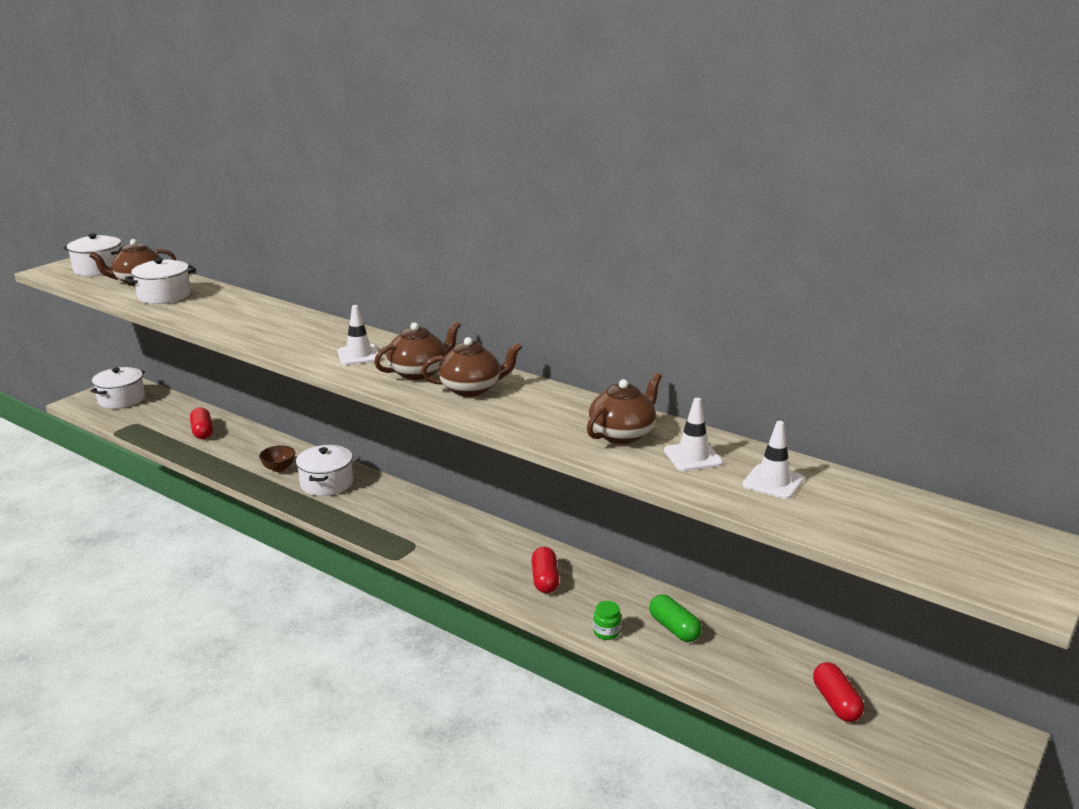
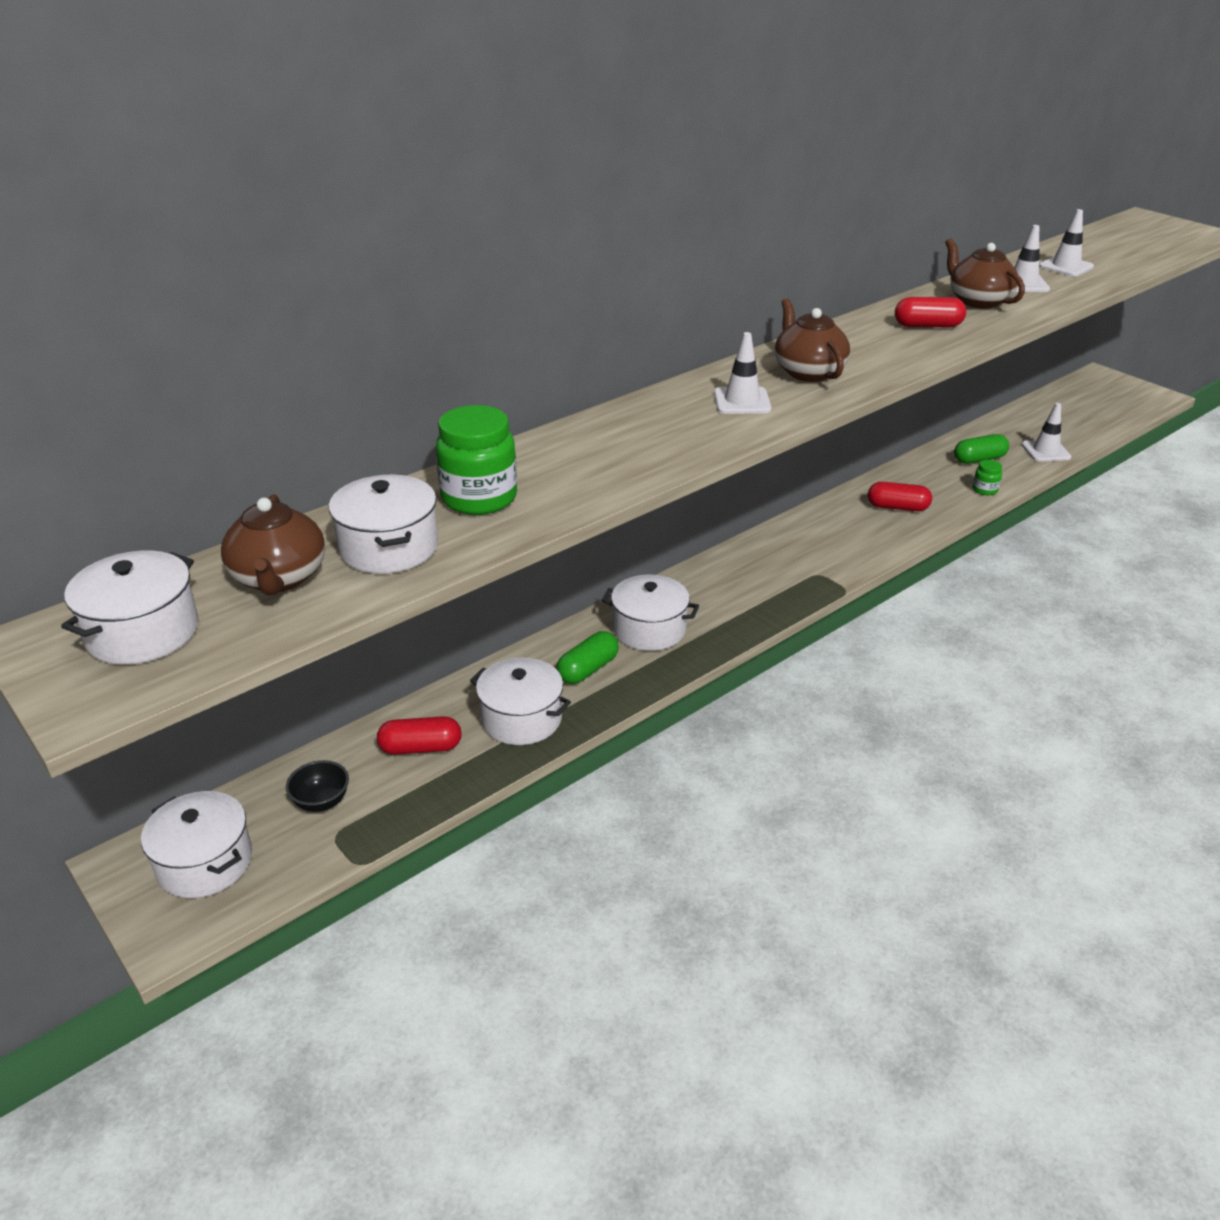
camera: 75 degrees left, 10 degrees up
(161, 415) = (321, 802): none -> black bowl
(216, 305) = (479, 498): none -> green jar
(228, 455) = (521, 719): none -> white pot
(279, 468) = (588, 669): brown bowl -> green capsule
(471, 389) = (862, 350): brown teapot -> none
(725, 678) = (1046, 451): none -> white traffic cone
(836, 702) = (1071, 417): red capsule -> red capsule (927, 326)

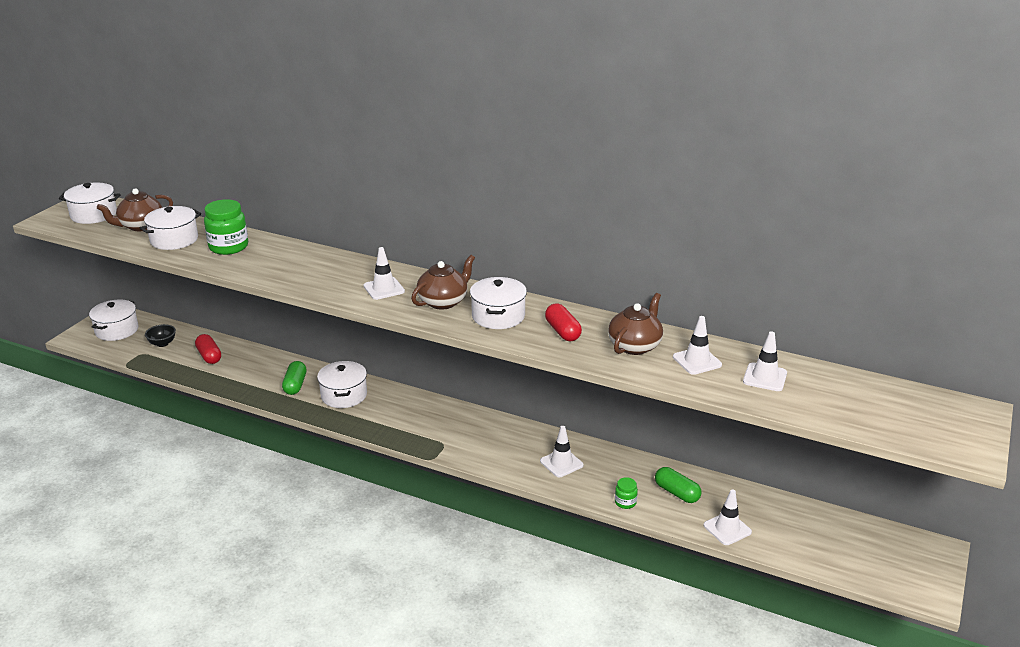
camera: 65 degrees right, 5 degrees down
(521, 719) = (243, 377): white pot -> white pot (498, 316)
(588, 669) = (295, 385): green capsule -> green capsule turned 75 degrees clockwise
(897, 507) = (561, 463): red capsule -> white traffic cone

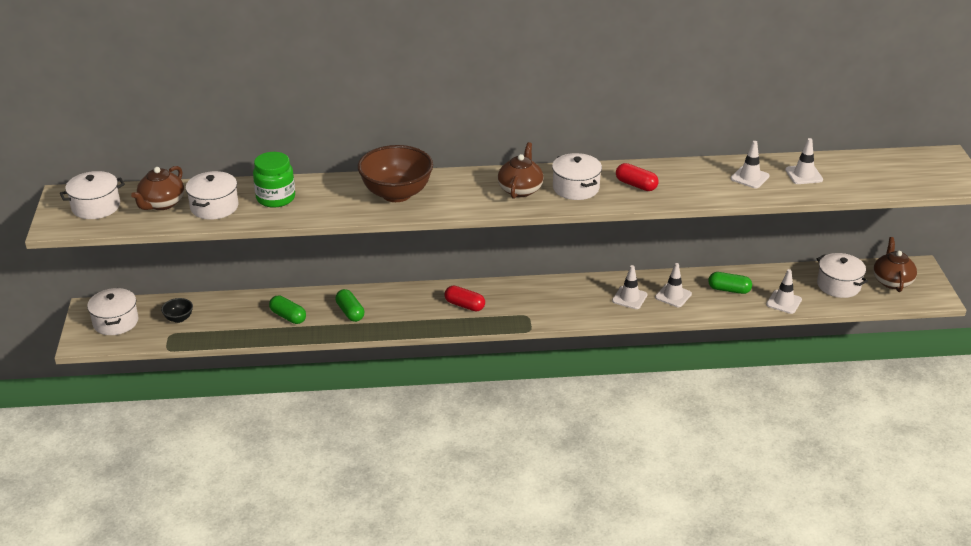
camera: 30 degrees left, 5 degrees up
(209, 356) = (239, 314): red capsule -> red capsule (464, 305)
(243, 371) = (288, 316): none -> green capsule
(329, 272) = (396, 194): none -> brown bowl
(344, 395) = (402, 306): white pot -> white pot (838, 285)
(384, 289) = (460, 193): white traffic cone -> white traffic cone (673, 295)
(625, 502) = (701, 309): green jar -> none
(635, 346) = (697, 179): brown teapot -> brown teapot (892, 281)

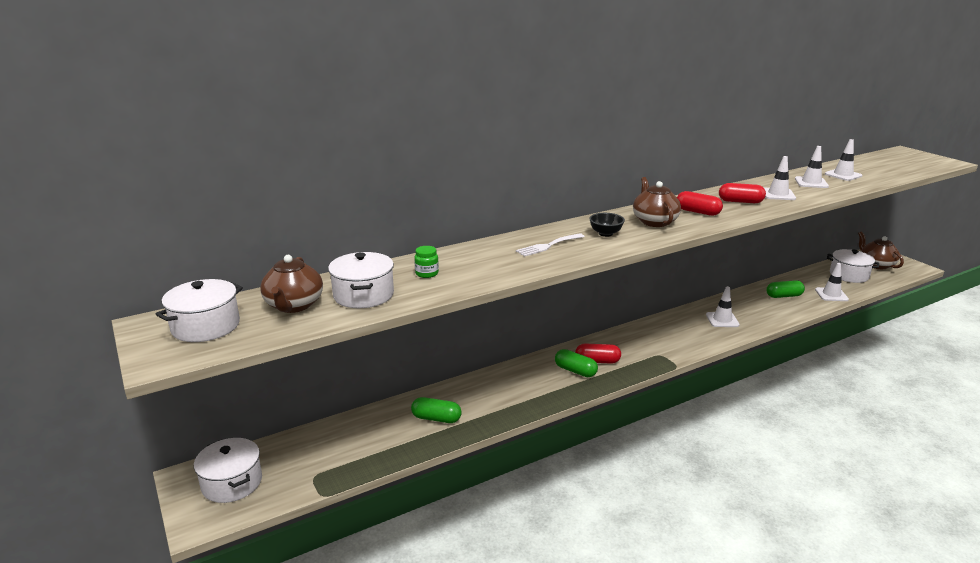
camera: 25 degrees left, 10 degrees down
(179, 318) = (311, 456): black bowl -> black bowl (605, 234)
(276, 198) = (427, 273): green jar -> green jar, size x0.50
(350, 312) = (497, 396): green capsule -> green capsule (575, 371)
(396, 194) = (548, 246): brown bowl -> white fork
(576, 188) = (697, 212): white pot -> red capsule
(673, 295) = (751, 310): white traffic cone -> white traffic cone (778, 194)

